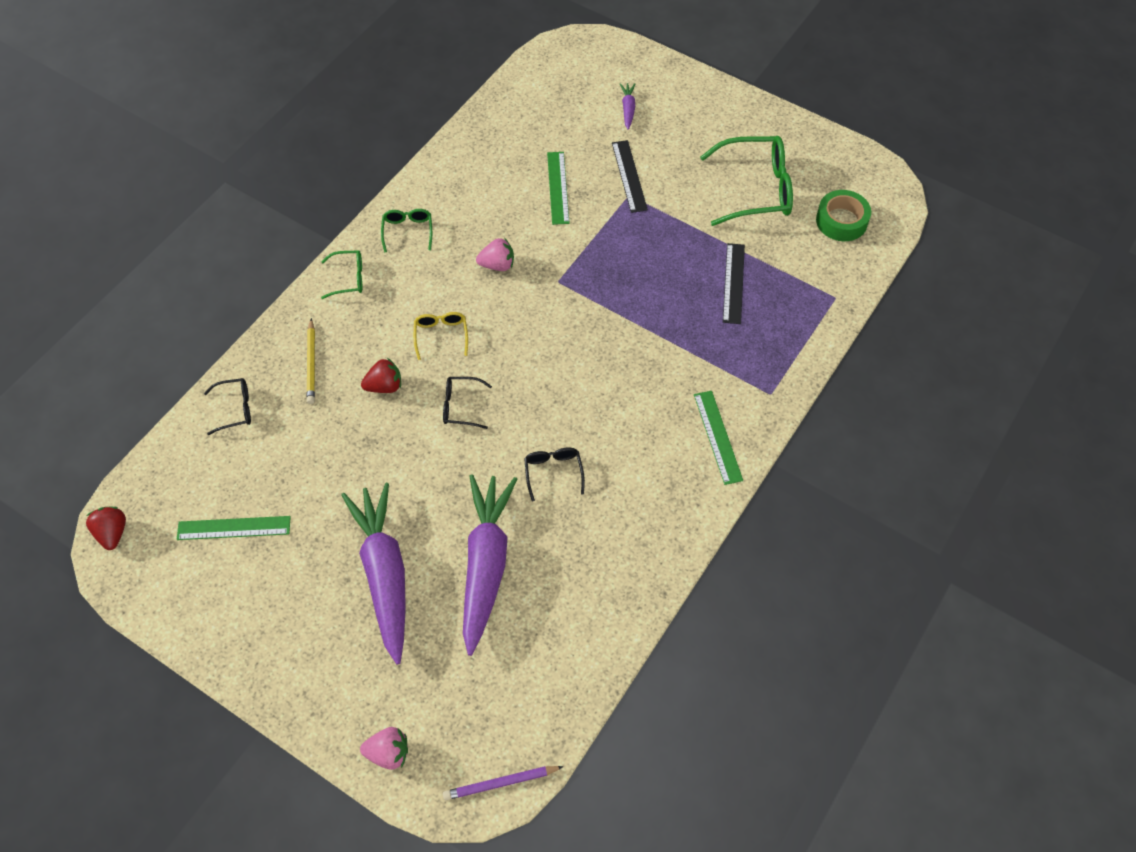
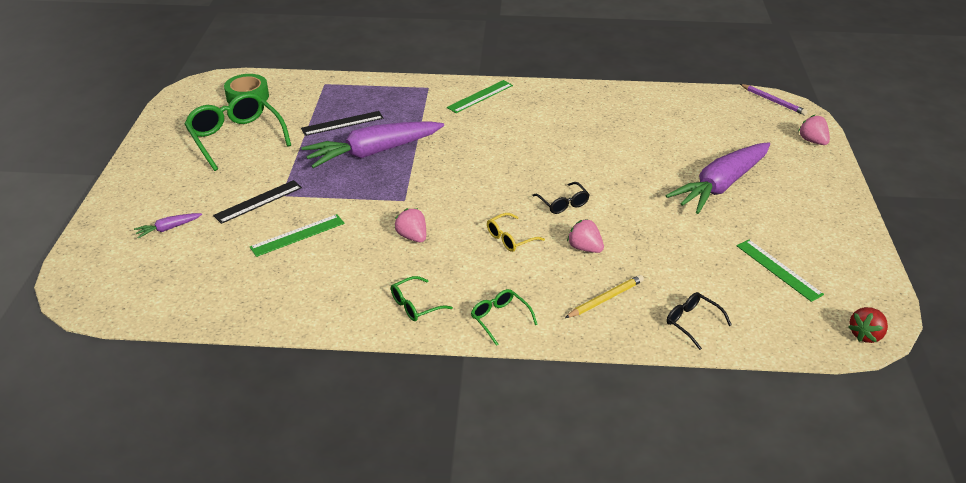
camera: 120 degrees left, 20 degrees down
(384, 386) = (585, 248): red strawberry -> pink strawberry
(485, 564) = (664, 149): purple carrot -> purple carrot (373, 152)
(553, 472) = (572, 146): black glasses -> none

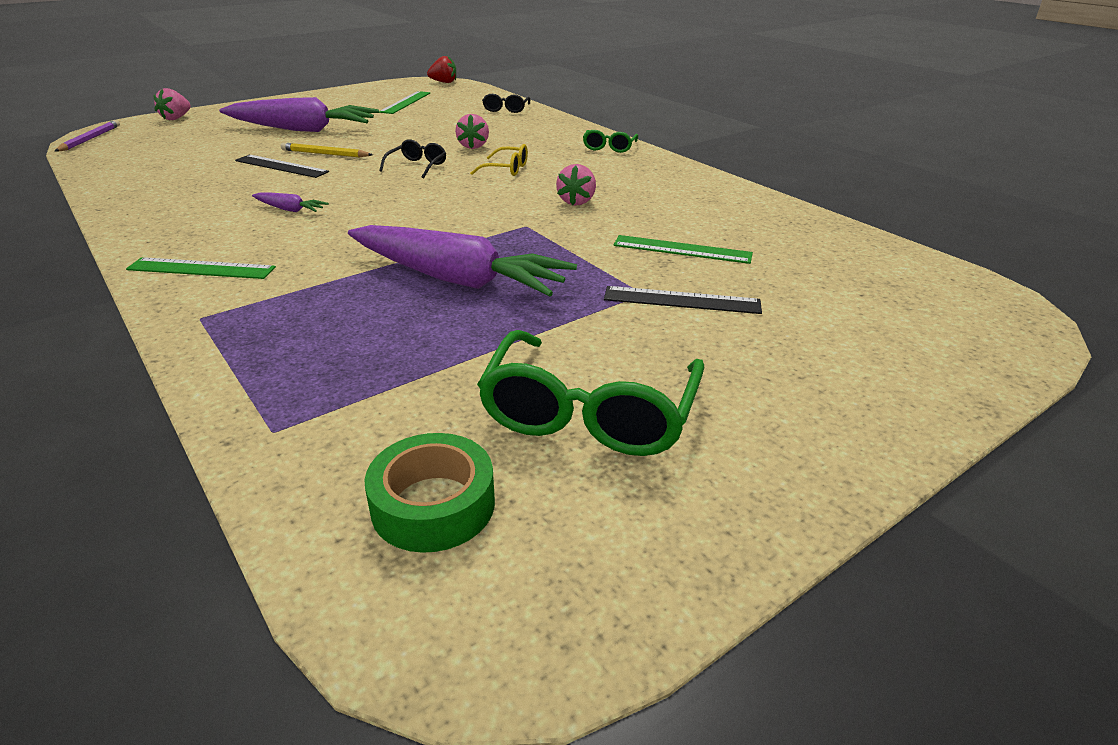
camera: 130 degrees left, 5 degrees down
(168, 228) = (840, 329): purple carrot -> purple carrot (290, 209)
(342, 123) = (408, 336): black ruler -> black ruler (281, 166)
(415, 305) = (654, 172): green glasses -> none
(606, 299) = (524, 129): yellow pencil -> yellow pencil (325, 154)

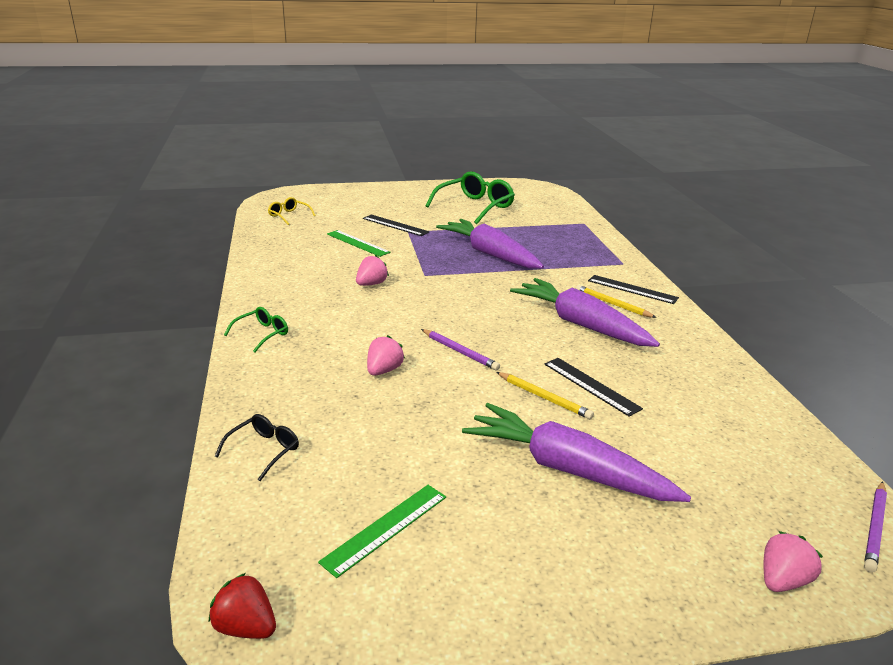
camera: 155 degrees left, 5 degrees down
(201, 269) = (632, 289): green ruler -> black ruler
(241, 240) = (612, 304): none -> yellow pencil
(290, 209) = (580, 324): purple carrot -> purple carrot, size x2.44
(417, 166) = (460, 352): black glasses -> purple pencil
(433, 505) = (536, 202): green tape -> none
(506, 169) = (385, 328): yellow glasses -> yellow glasses (289, 216)

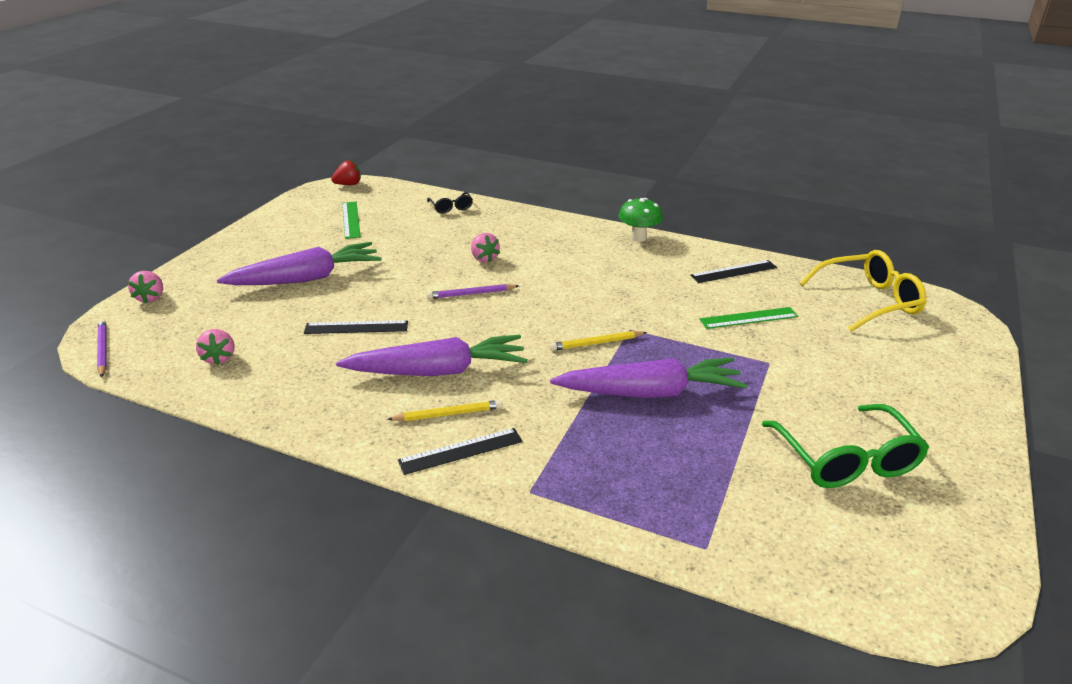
camera: 125 degrees right, 5 degrees up
(252, 306) = (638, 237): none -> green mushroom
(262, 334) = (586, 232): green glasses -> none
(289, 216) = (868, 301): yellow glasses -> yellow glasses, size x2.00
(371, 284) = (633, 295): pink strawberry -> pink strawberry (219, 358)
(395, 225) = (796, 360): black ruler -> black ruler (734, 271)
(544, 398) = (372, 302): yellow pencil -> yellow pencil (596, 343)

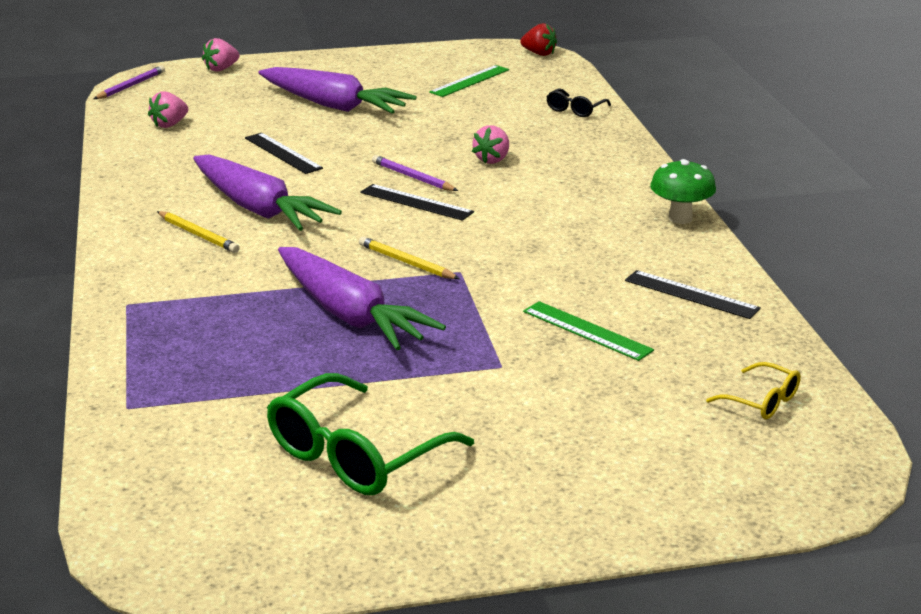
camera: 55 degrees right, 5 degrees down
(461, 451) = (151, 257): black ruler -> black ruler (416, 202)
(868, 301) = (761, 401): yellow glasses -> yellow glasses, size x0.50

